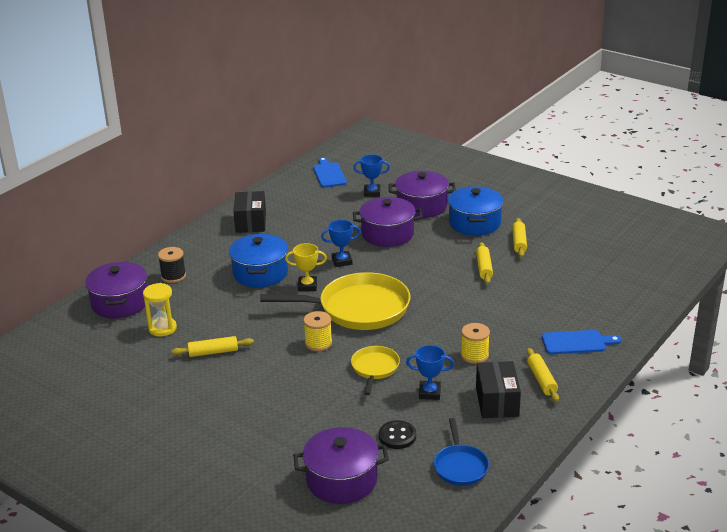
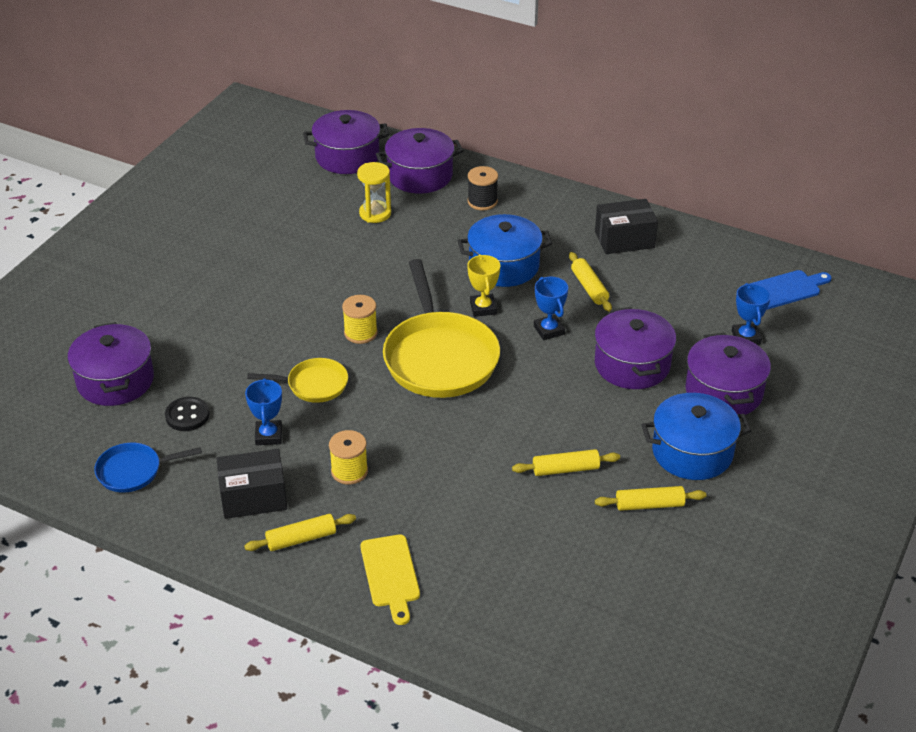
camera: 80 degrees right, 10 degrees up
(68, 339) = (347, 157): none -> purple pot
(213, 352) = (334, 257): yellow rolling pin -> yellow rolling pin (589, 287)
(577, 342) = (391, 575): blue cutting board -> yellow cutting board

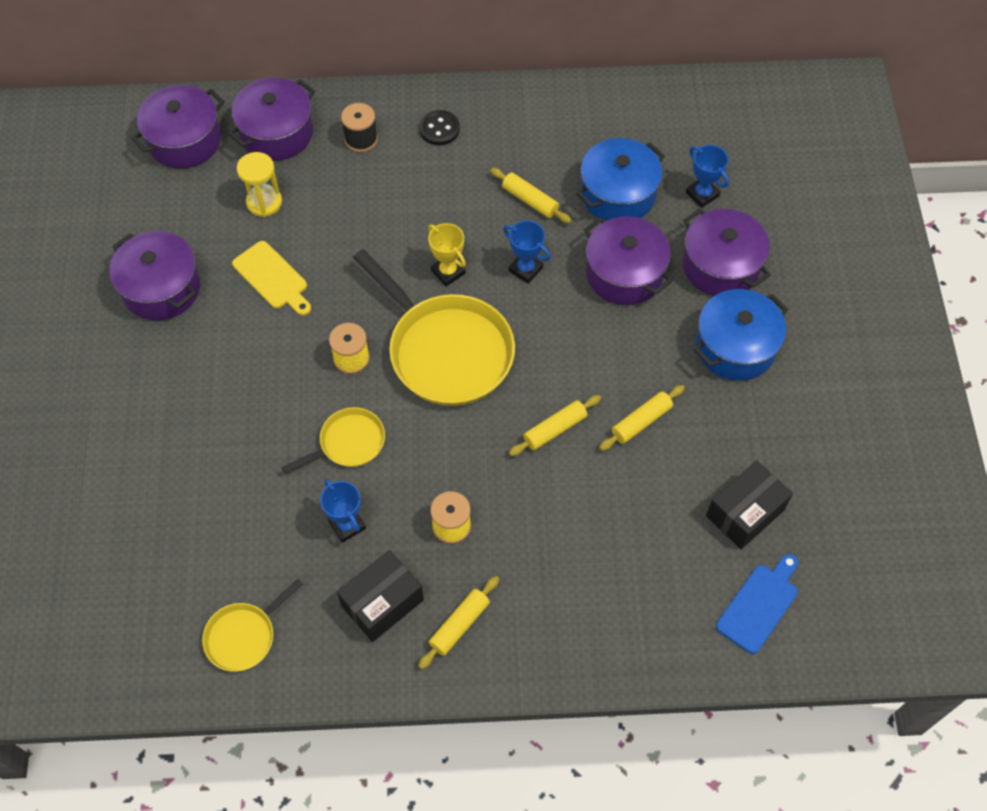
camera: 30 degrees left, 20 degrees up
(115, 381) = (145, 539): purple pot -> purple pot (161, 288)
(133, 471) = (244, 636): blue pan -> yellow pan
(187, 415) = (250, 543): black button -> black button (439, 129)
(391, 575) = (566, 619): yellow cutting board -> yellow cutting board (273, 278)
(504, 266) = (434, 211): blue pot -> blue pot (618, 194)
(624, 239) = (525, 127): black box -> black box (745, 513)
(649, 505) = (735, 423): yellow rolling pin -> yellow rolling pin (555, 429)
(785, 289) = (702, 122): blue cutting board -> blue cutting board (759, 604)

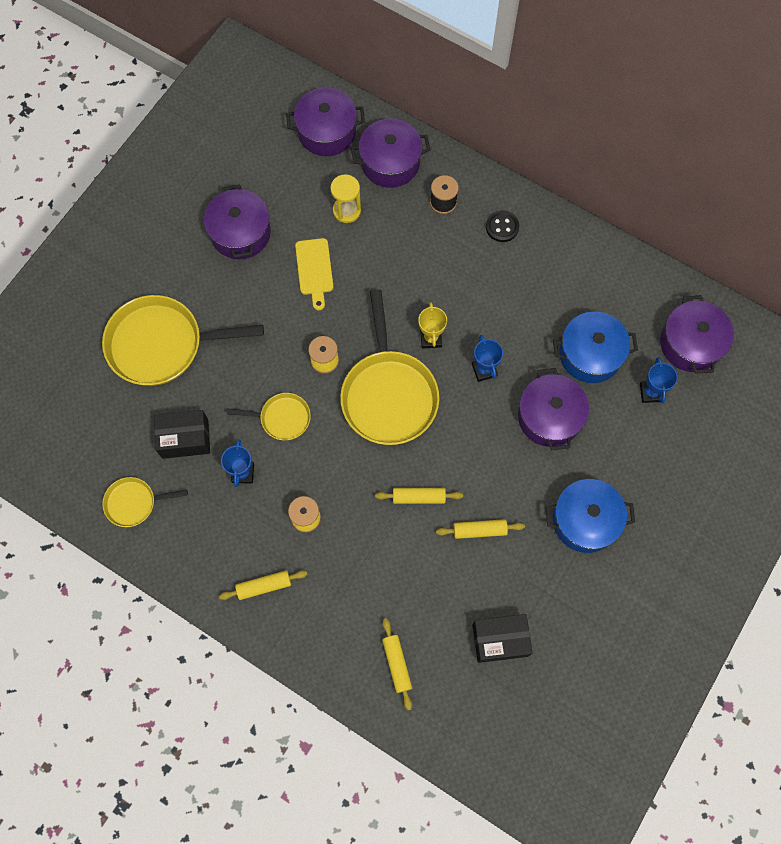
camera: 35 degrees right, 10 degrees up
(153, 451) = (162, 344): none -> yellow pan
(382, 603) = (228, 539): black box -> black box (185, 439)
(530, 200) = (525, 320): yellow rolling pin -> yellow rolling pin (397, 664)
(720, 266) = (621, 455): purple pot -> purple pot (690, 344)
(759, 604) = (461, 707): blue cutting board -> none

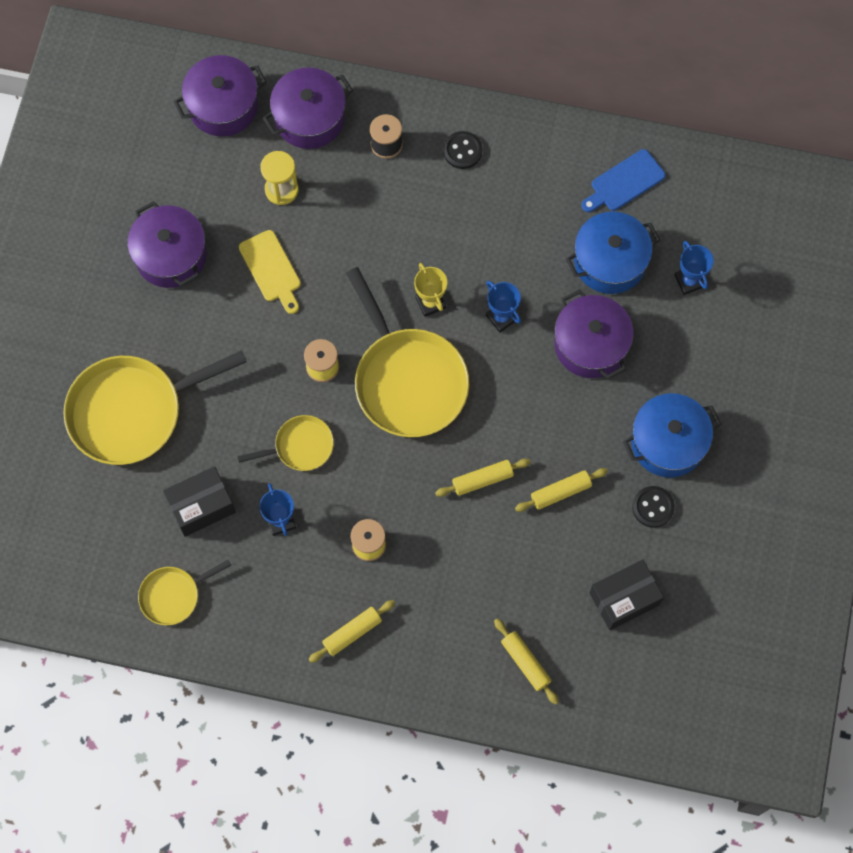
camera: 20 degrees left, 0 degrees up
(552, 571) = (653, 507): none -> black button
(625, 295) = (624, 182): none -> blue cutting board
(690, 344) = (713, 213): purple pot -> none

